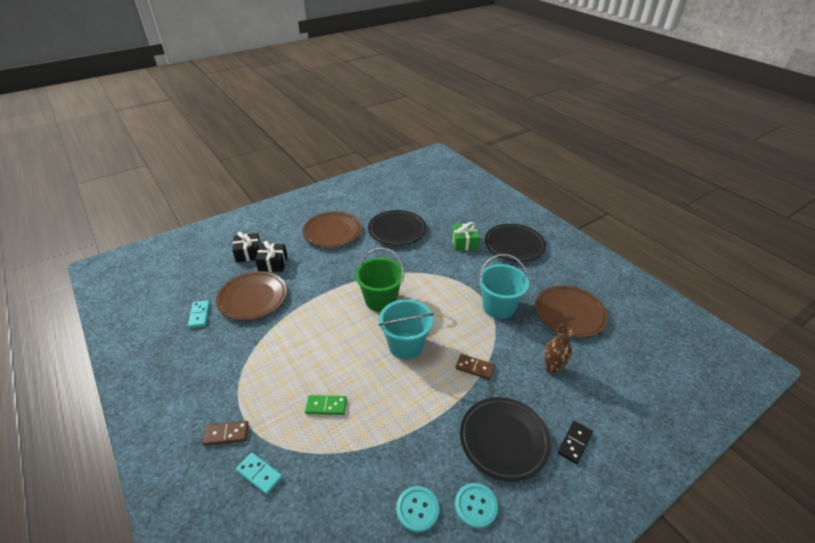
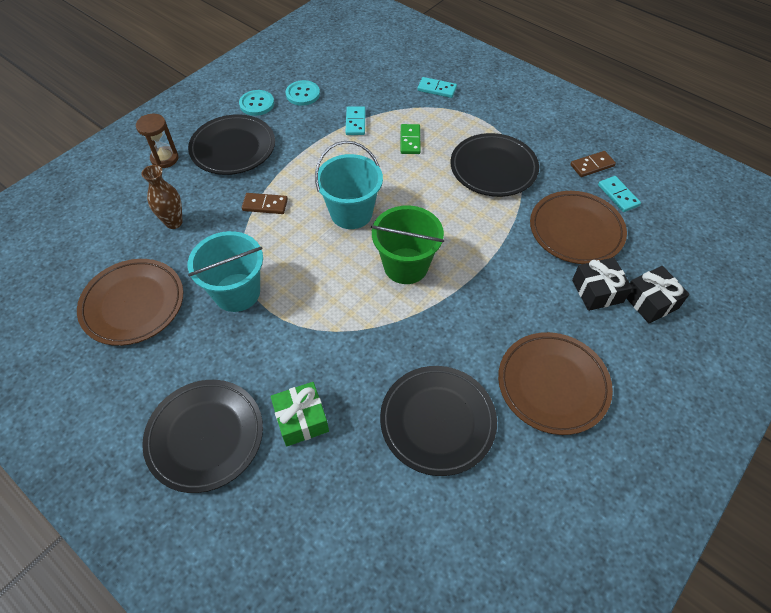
camera: 165 degrees right, 15 degrees up
(226, 434) = (484, 105): brown domino -> brown domino (592, 165)
(272, 358) = (493, 168): none -> black plate
(326, 406) = (410, 140): green domino -> green domino turned 75 degrees counterclockwise
(370, 444) = (355, 122): none -> turquoise domino
(574, 443) = (164, 159): black domino -> brown hourglass

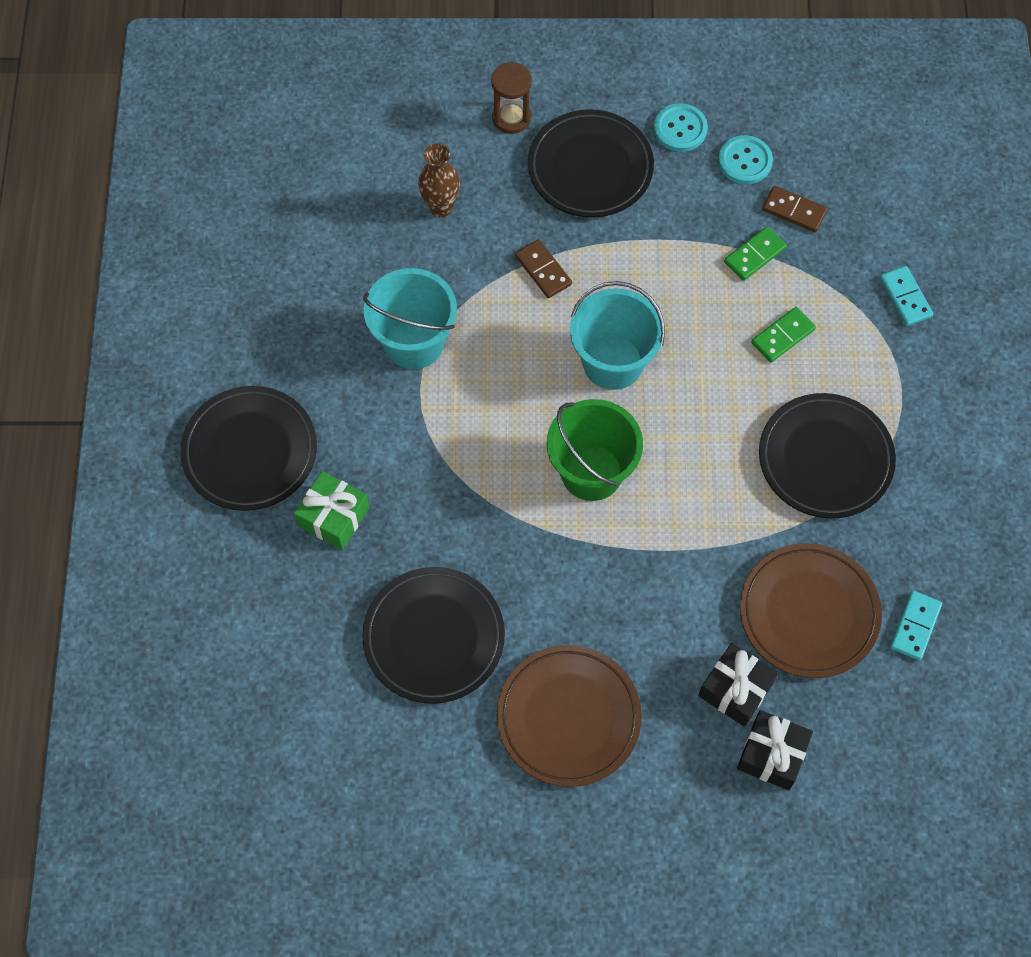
camera: 50 degrees right, 10 degrees up
(133, 304) = (319, 265): brown plate -> none
(355, 122) = (755, 255): turquoise domino -> green domino
(592, 165) = (940, 566): brown domino -> brown domino (794, 211)

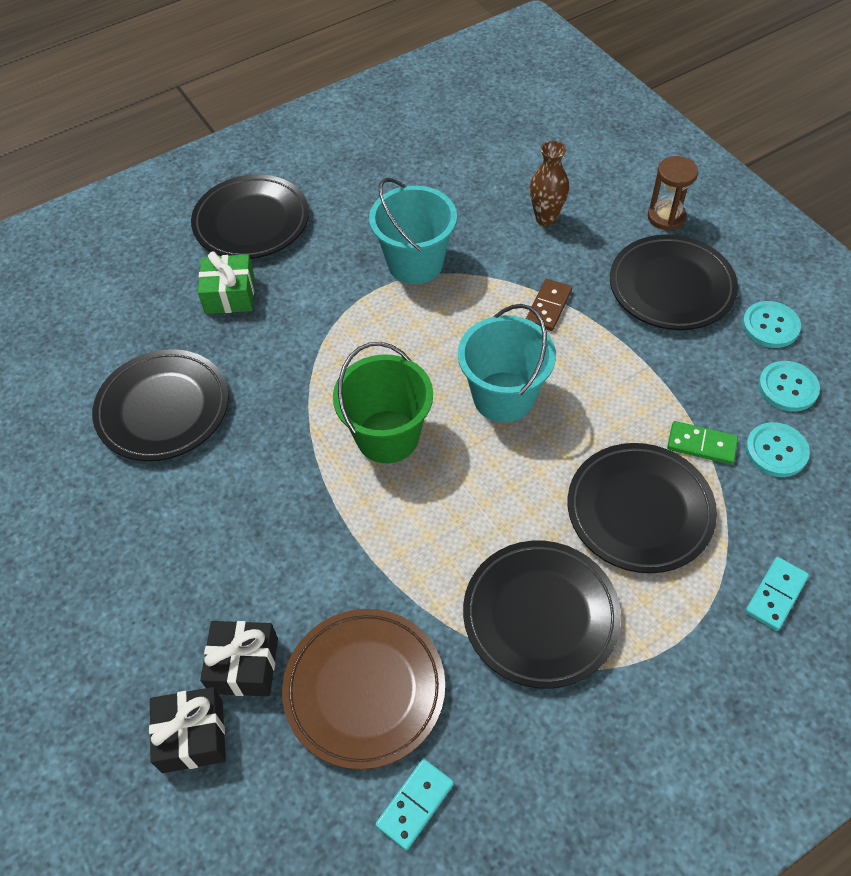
camera: 60 degrees right, 10 degrees down
(568, 717) = (141, 542): brown plate -> none
(783, 336) = (639, 511): green domino -> black plate
(794, 211) = (776, 451): brown domino -> turquoise button
(915, 626) = (415, 804): turquoise domino -> turquoise domino turned 45 degrees counterclockwise

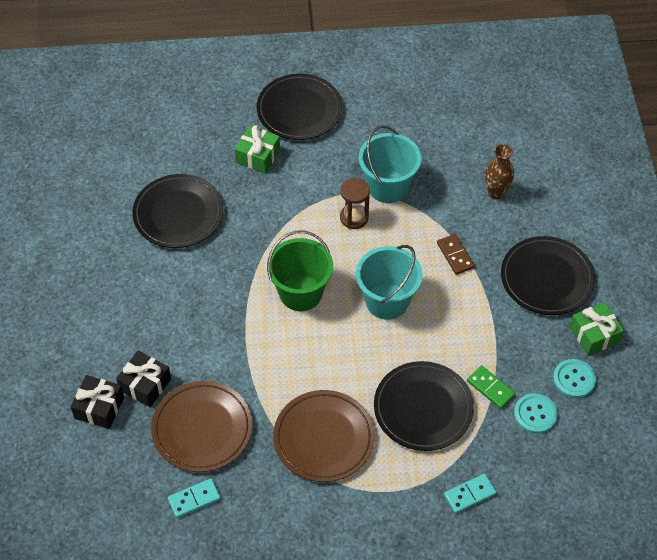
camera: 25 degrees right, 0 degrees up
(540, 616) = (323, 438): black plate -> brown plate
(548, 307) = (455, 255): brown domino -> brown domino turned 75 degrees counterclockwise
(666, 217) = (580, 228): brown hourglass -> brown hourglass (354, 218)
(770, 326) = (594, 335): turquoise button -> green gift

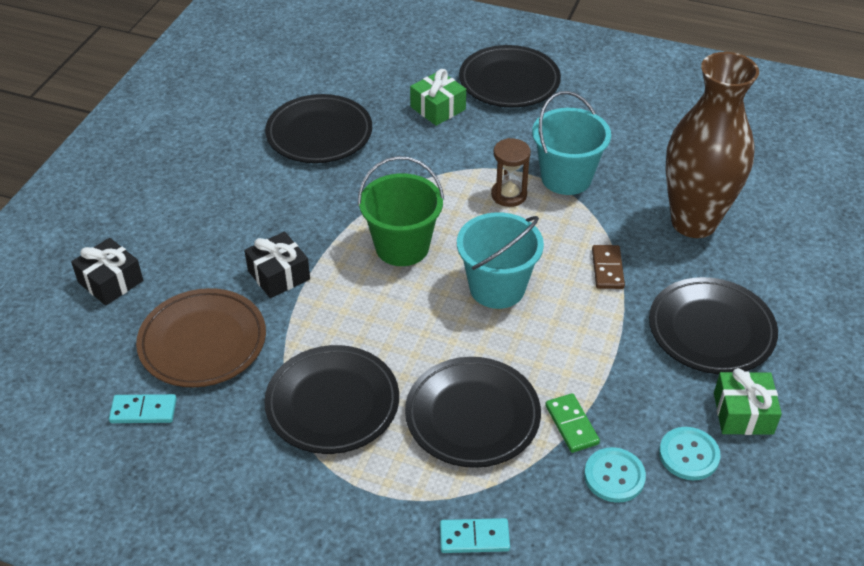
camera: 25 degrees right, 10 degrees down
(145, 384) = (173, 277): black gift -> black gift (279, 275)
(323, 438) = (332, 403): brown plate -> black plate
(496, 193) = (693, 222): brown vase -> brown vase, size x2.19

